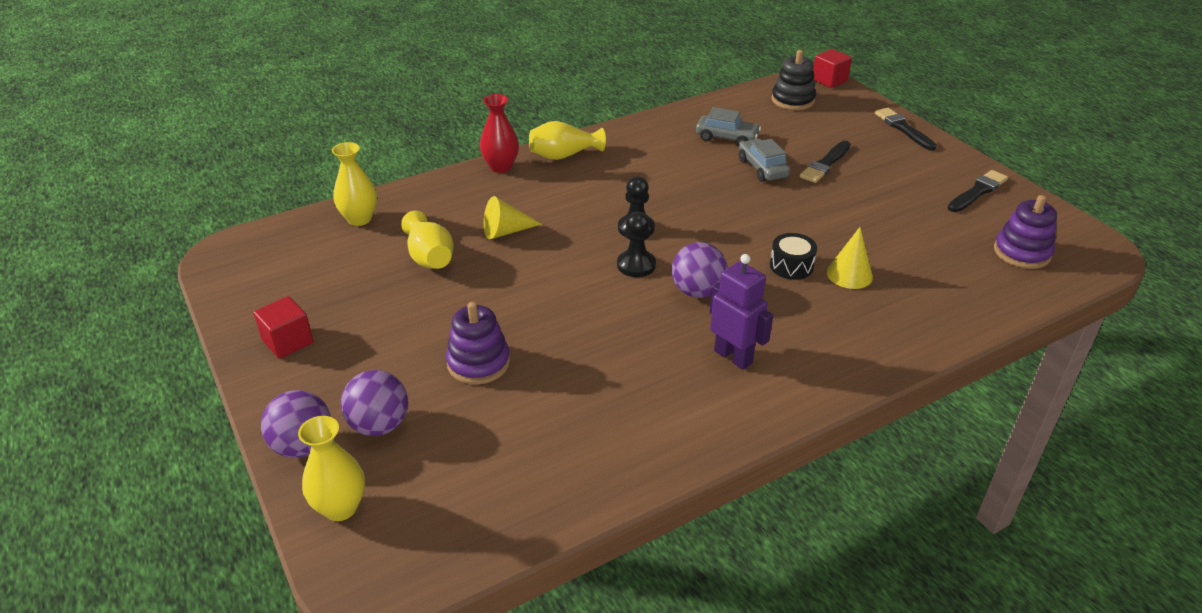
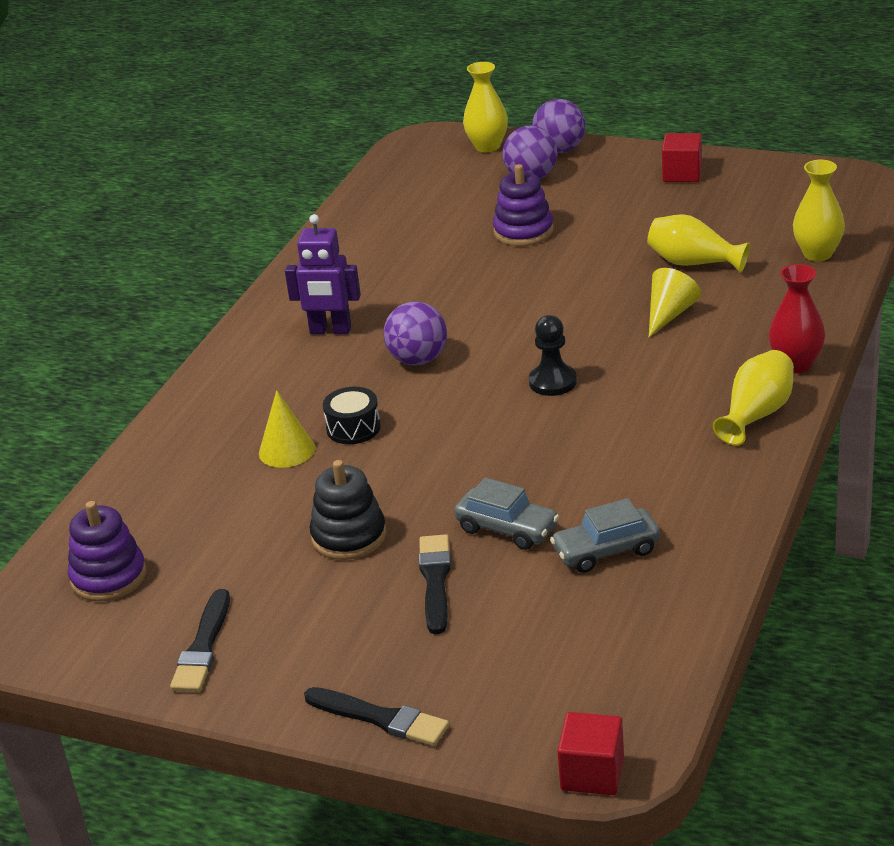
camera: 145 degrees right, 5 degrees down
(636, 265) = (503, 351): black pawn -> none
(793, 100) = (599, 683): black stacking toy -> black stacking toy (349, 536)

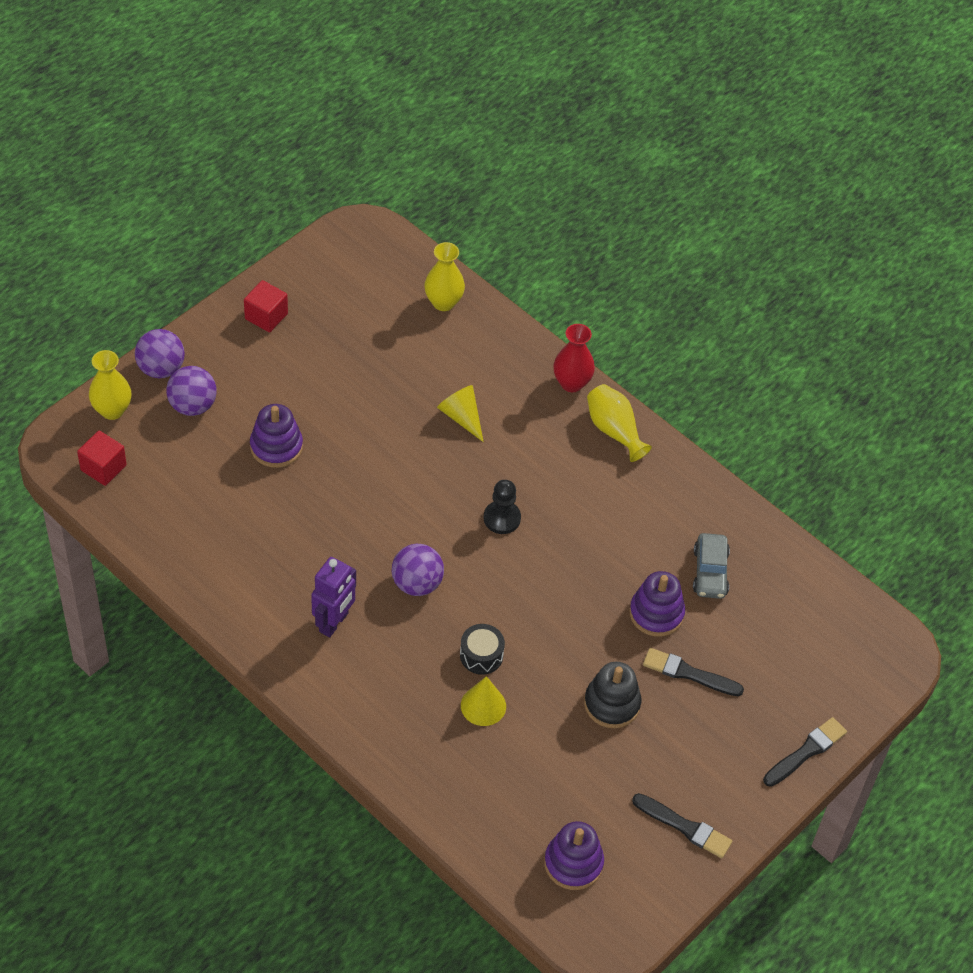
camera: 75 degrees left, 20 degrees up
(507, 529) = (656, 613): grey car -> purple stacking toy
(592, 773) = (904, 666): red cube -> red cube (103, 467)
(694, 263) = (403, 372): yellow vase -> none

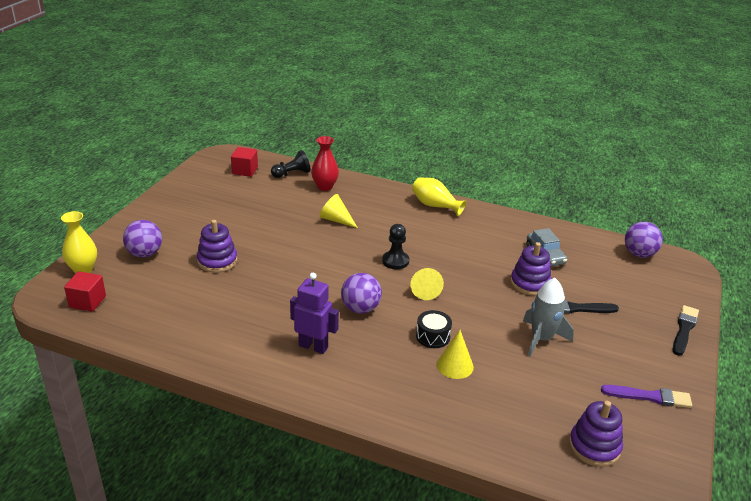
camera: 20 degrees left, 20 degrees down
(161, 368) = (113, 240): purple ball -> purple ball (639, 254)
(266, 316) = (178, 201): red cube -> red cube (245, 171)
(334, 622) = (313, 346): purple robot -> purple robot turned 75 degrees counterclockwise
(443, 302) = (292, 174): yellow vase -> black pawn
(512, 579) = (424, 290): none -> yellow cone
(571, 383) = (394, 191): red vase -> red vase (324, 187)
(612, 704) = (541, 339): black stacking toy -> grey rocket
(684, 827) = (649, 397): black brush -> purple brush

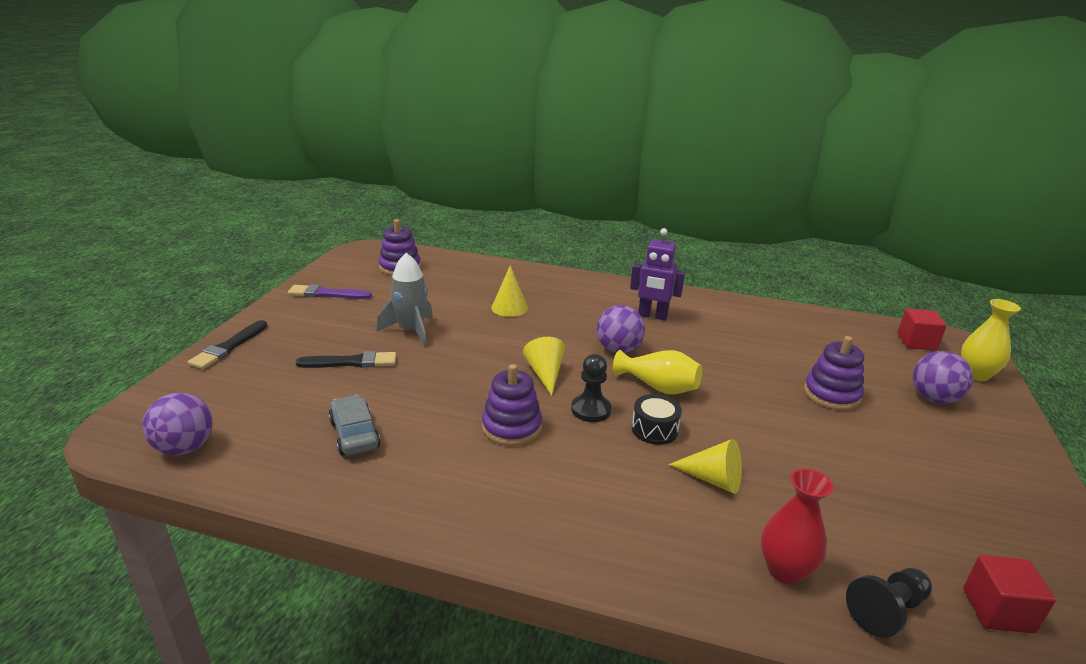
camera: 175 degrees right, 5 degrees down
(433, 336) = (532, 328): black drum -> black drum (654, 429)
(435, 206) = (536, 533): yellow vase -> yellow vase (658, 387)
(530, 283) = (399, 389): purple stacking toy -> purple stacking toy (511, 427)

